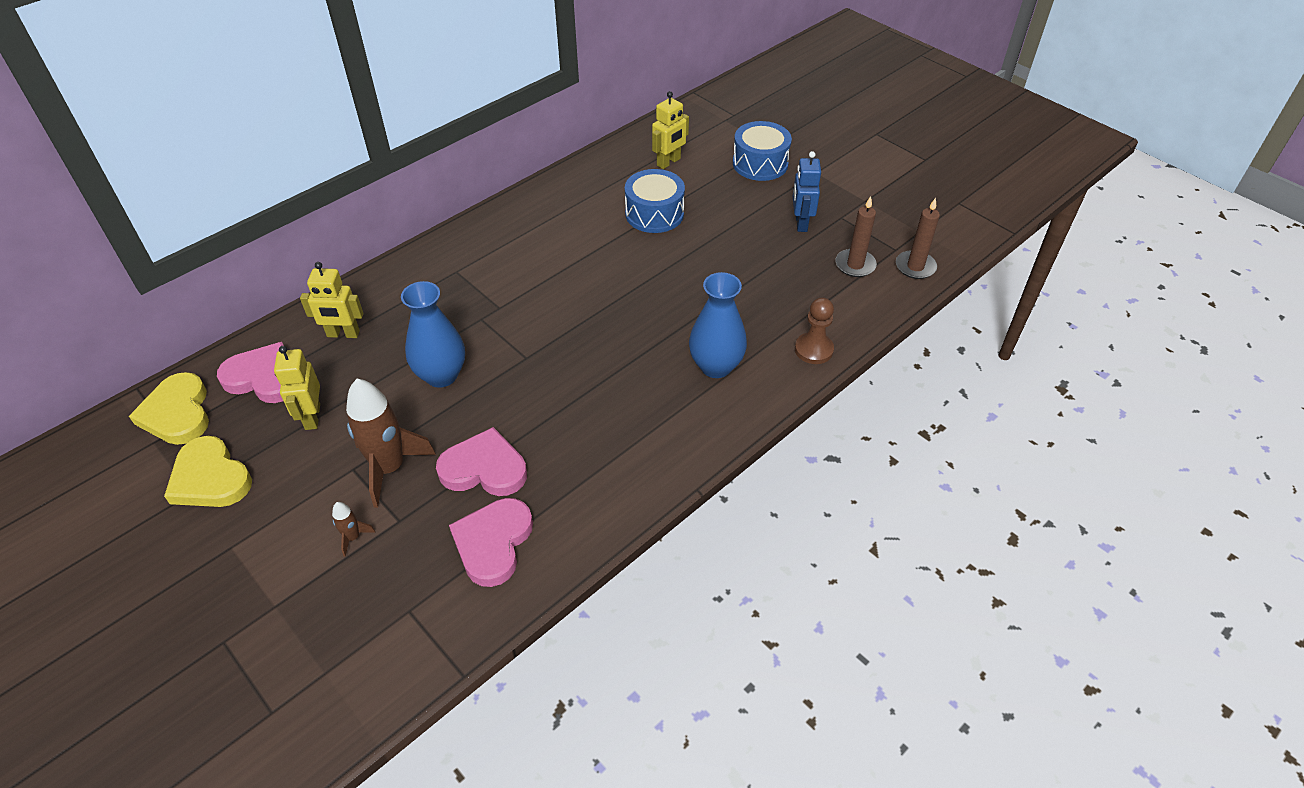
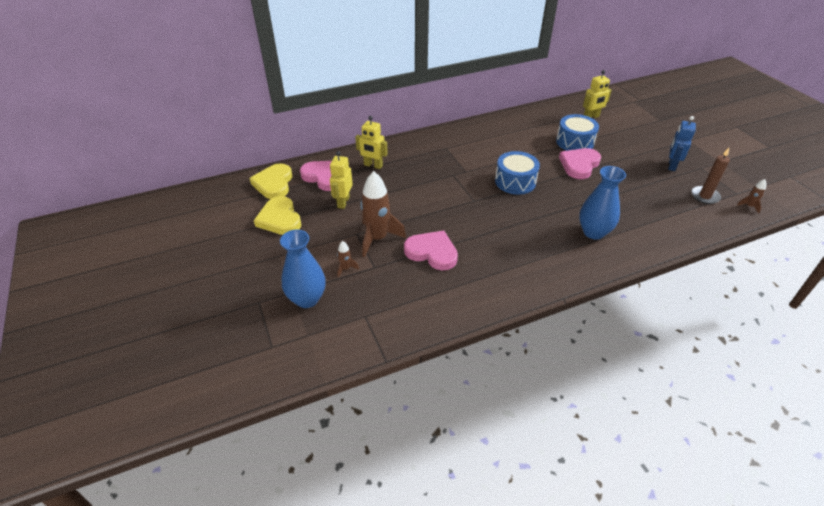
camera: 20 degrees right, 5 degrees down
(441, 375) = (421, 198): blue vase -> blue vase (307, 299)
(493, 543) = (425, 293): pink heart -> pink heart (579, 165)
(760, 163) = (651, 128): blue drum -> blue drum (515, 181)
(813, 350) = (663, 238): brown pawn -> none
(915, 267) = (749, 206): brown candle -> brown rocket

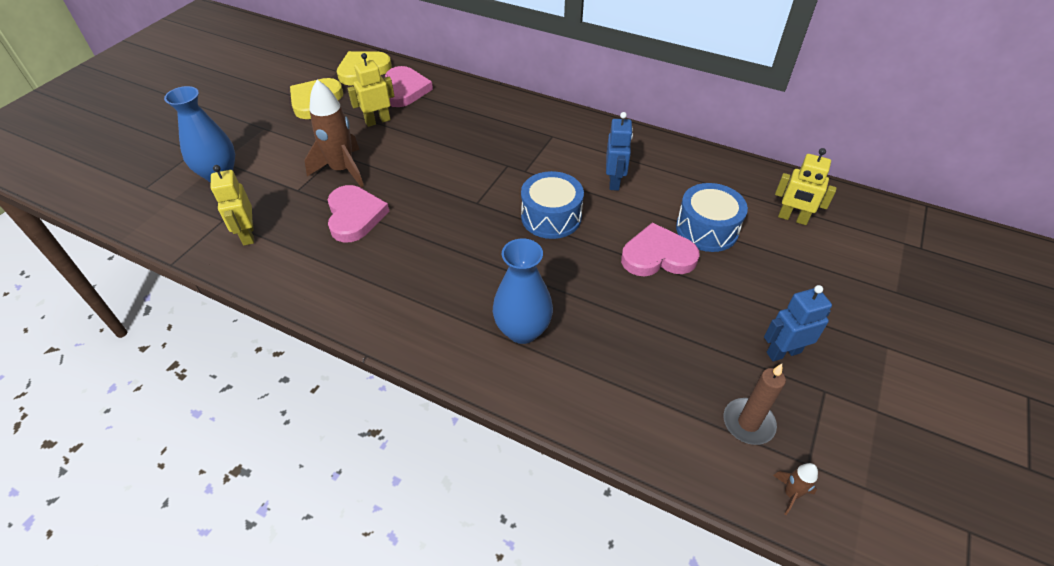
camera: 50 degrees right, 5 degrees up
(346, 269) = (279, 174): brown rocket -> none
(373, 165) = (458, 107): yellow robot -> yellow robot (248, 235)
(509, 148) = (614, 181): none -> blue robot

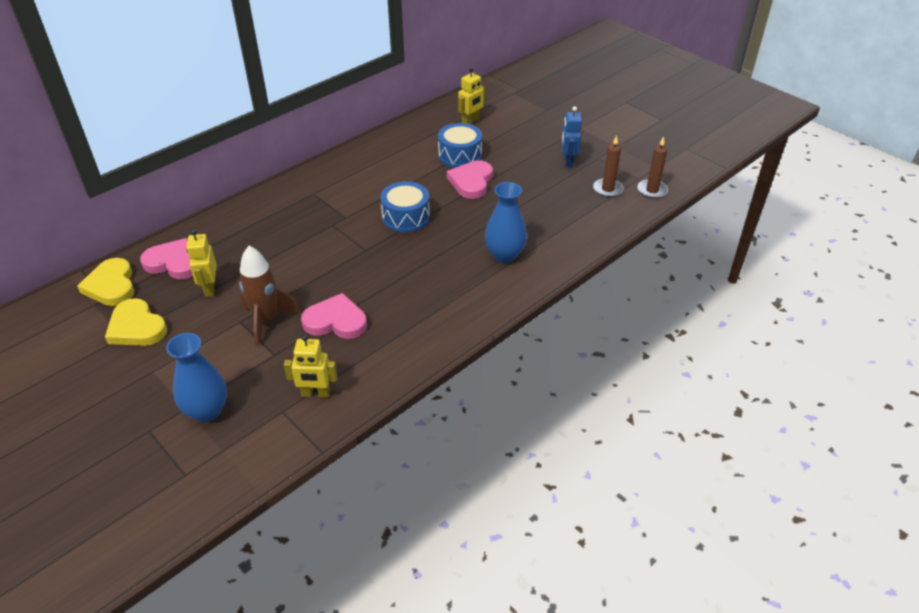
camera: 70 degrees left, 5 degrees down
(614, 181) = (388, 179): blue robot -> none
(790, 494) = (652, 190): brown rocket -> brown candle

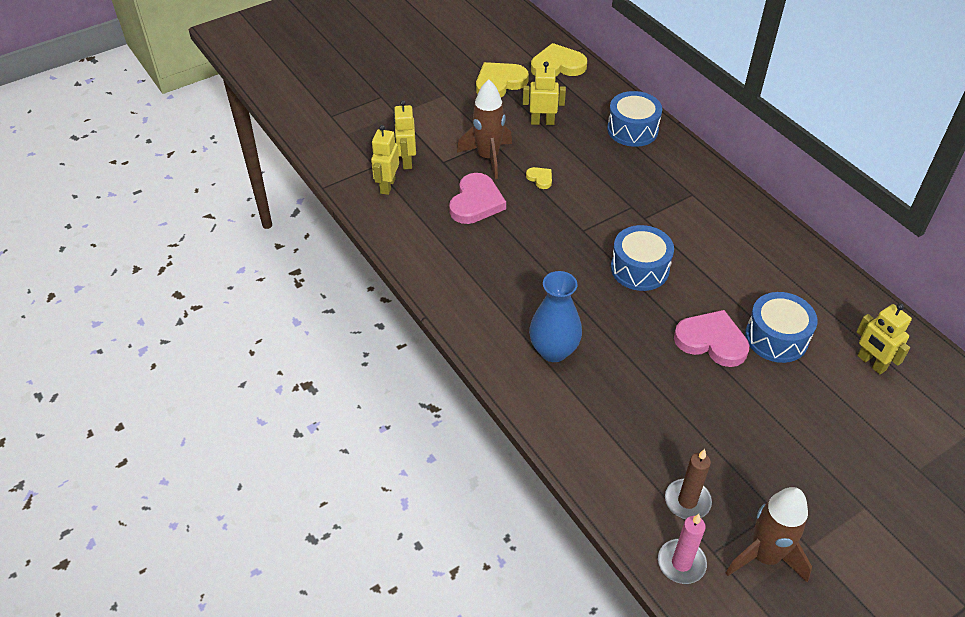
camera: 100 degrees right, 5 degrees up
(174, 262) = (584, 99): pink heart -> none
(207, 411) = (390, 125): blue vase -> none
(225, 229) = (632, 130): none -> blue drum
(273, 384) = (407, 161): none -> yellow robot
(298, 281) = (540, 178): none -> yellow heart
(568, 161) = (762, 466): blue robot -> none
(630, 161) = (764, 556): none -> brown rocket
(652, 190) = (681, 563): brown candle -> pink candle

